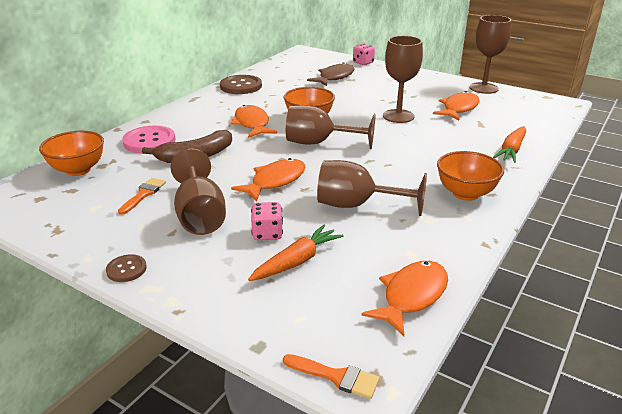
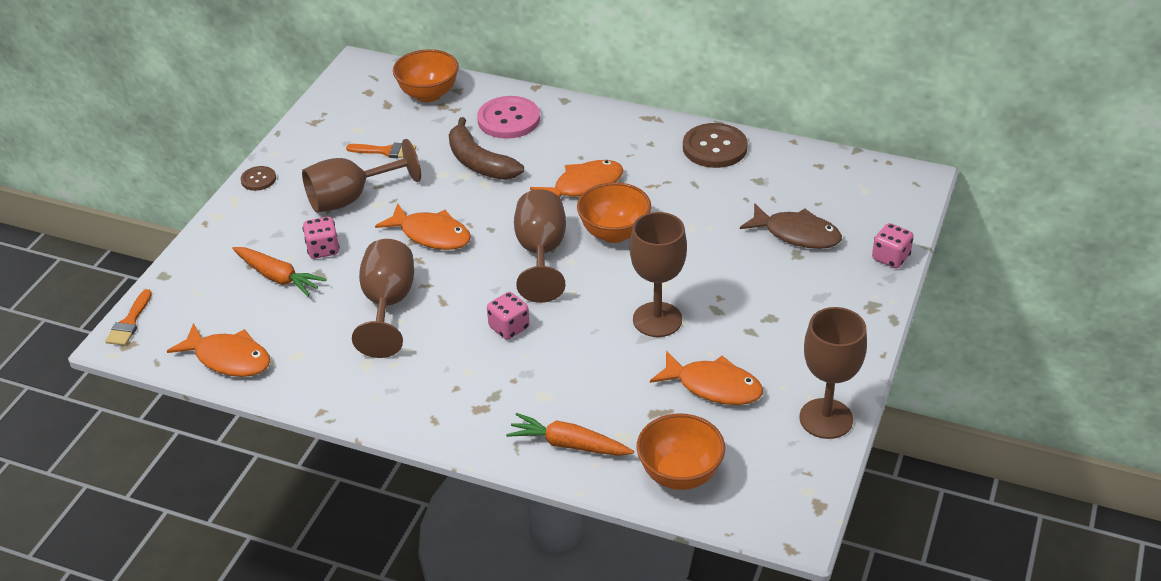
camera: 80 degrees right, 10 degrees up
(395, 160) = (509, 327): none -> pink dice
(465, 193) = (430, 395): orange bowl -> orange bowl (680, 474)

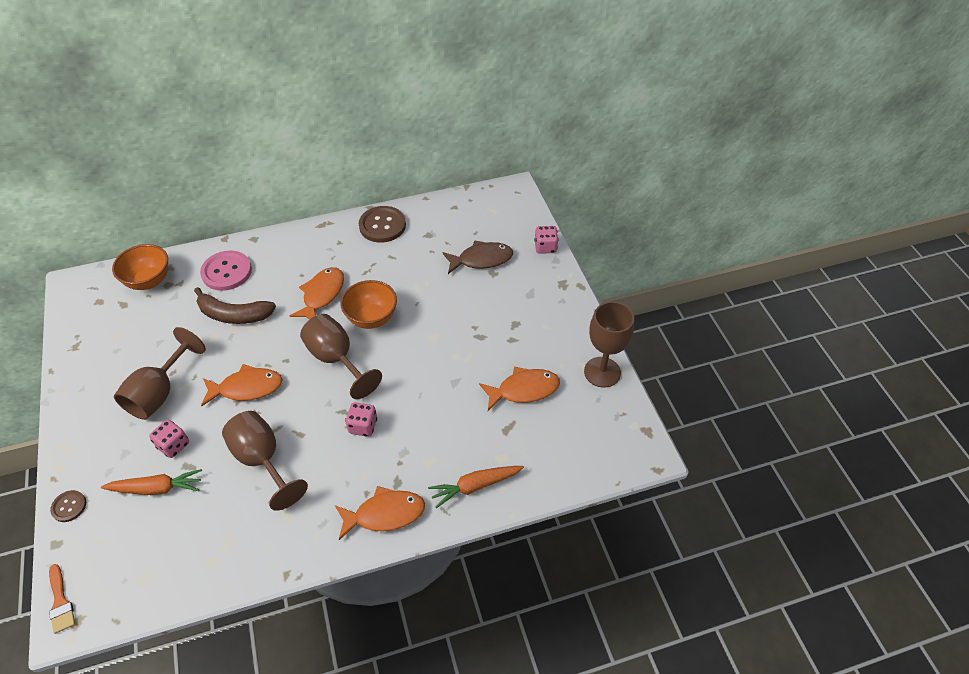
camera: 40 degrees left, 10 degrees up
(229, 358) = (175, 579): orange fish -> orange fish (385, 514)
(258, 179) = (68, 417): brown button -> brown button (69, 506)
(386, 151) = (155, 341): orange brush -> none
(657, 320) = (451, 364): brown goblet -> none
(680, 474) = (557, 462): orange bowl -> none

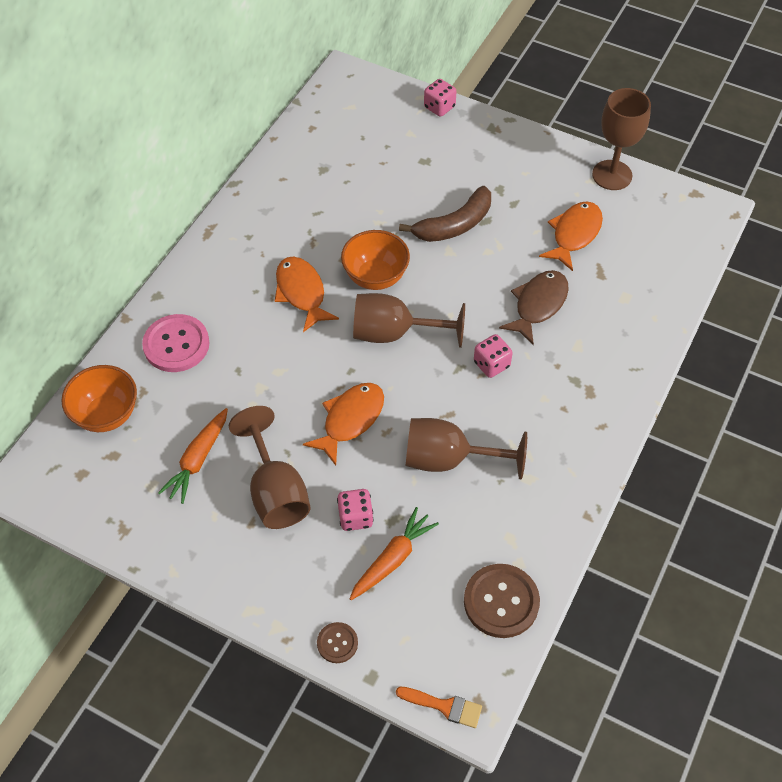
camera: 45 degrees left, 5 degrees up
(234, 314) = (243, 374): brown banana -> brown banana (454, 225)
(382, 225) = (268, 192): brown button -> brown button (501, 602)
(385, 514) = (598, 410): orange fish -> none
(475, 486) = (633, 333): orange carrot -> orange carrot (198, 460)
(481, 259) = (400, 157): brown fish -> brown fish (538, 305)

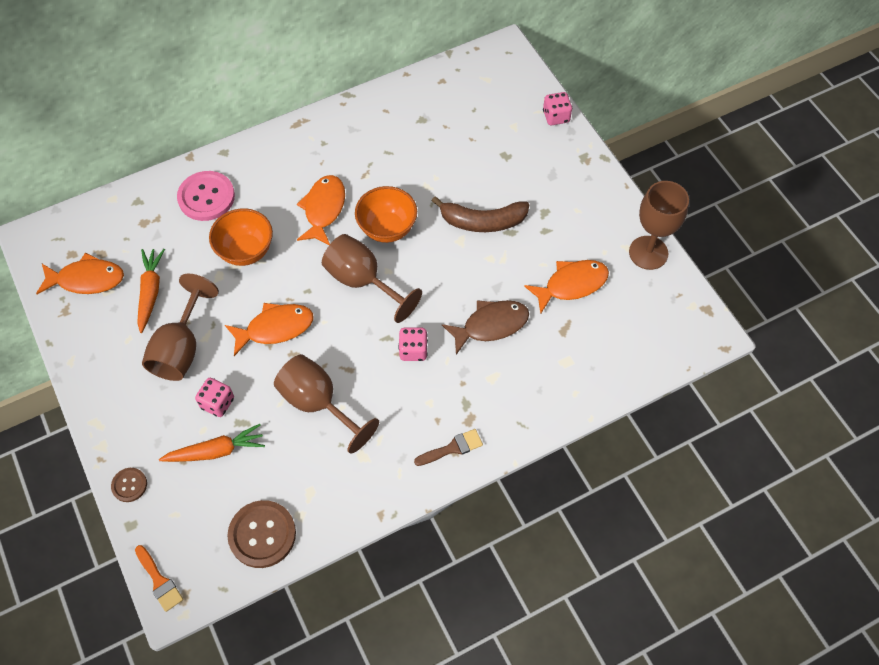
camera: 35 degrees right, 5 degrees up
(106, 414) = (120, 221): orange bowl -> orange bowl (246, 251)
(120, 487) = (86, 279): none -> orange fish
(198, 460) = (150, 292): orange carrot -> orange carrot turned 120 degrees clockwise
(597, 423) = (452, 448): none -> brown brush

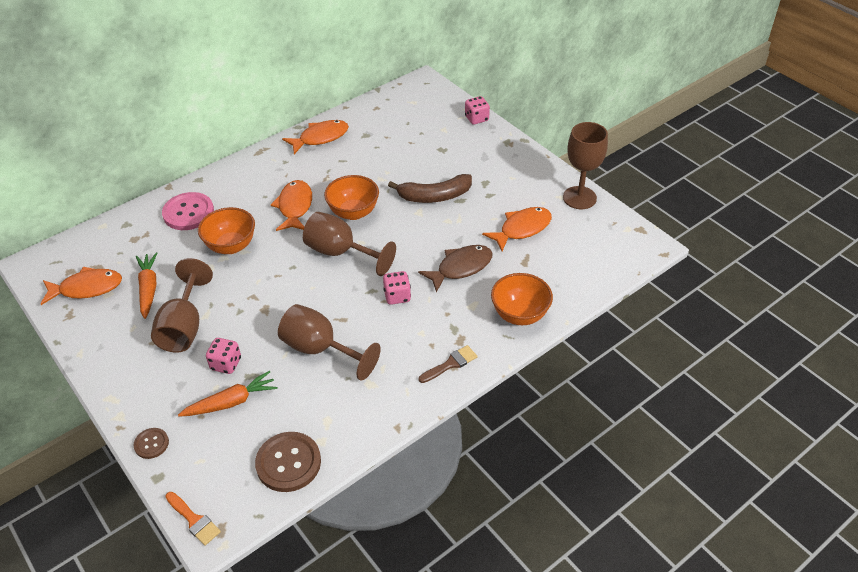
camera: 10 degrees left, 15 degrees down
(275, 328) = (269, 298): orange fish -> orange fish (320, 138)
(541, 399) = (519, 315): none -> orange bowl

